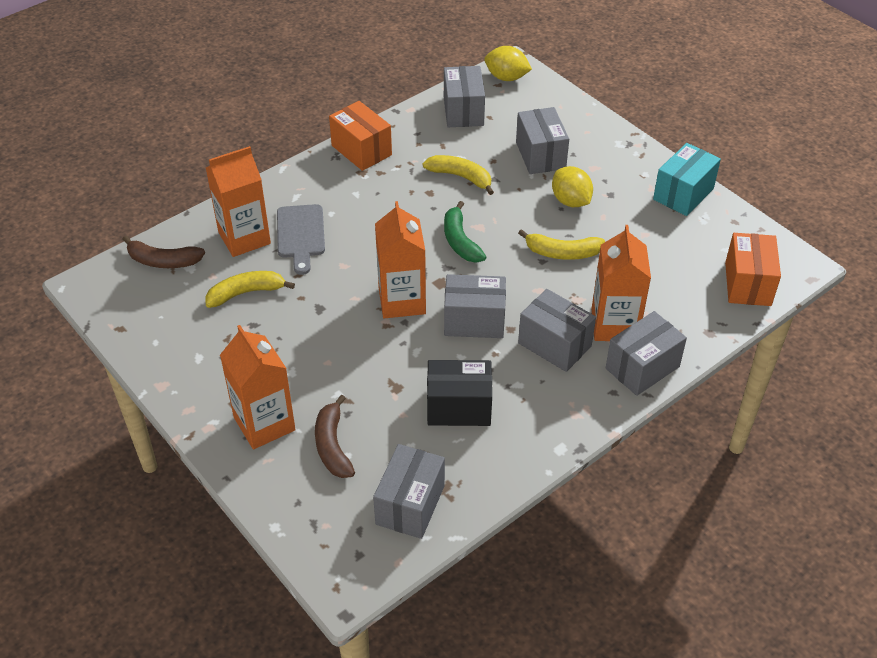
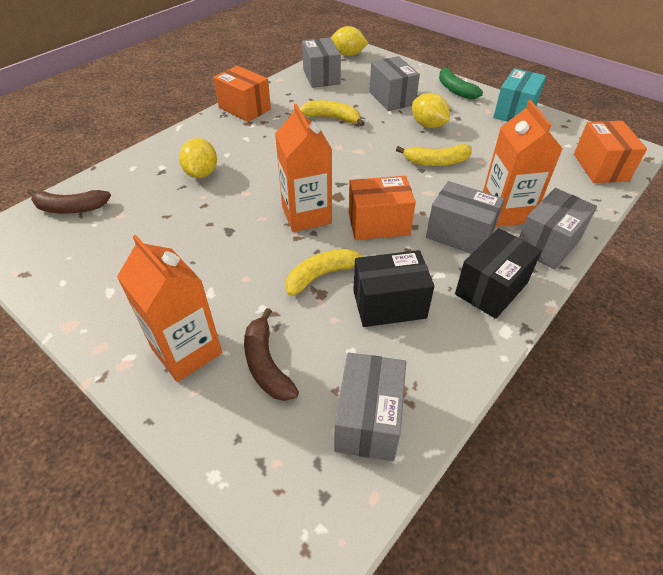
camera: 10 degrees left, 0 degrees up
(244, 238) = (149, 181): orange carton -> none
(246, 293) = (155, 226): yellow banana -> yellow banana (323, 275)
(300, 235) = (201, 173): grey cutting board -> yellow lemon
(460, 241) = (346, 163): green banana -> green banana (455, 89)
(474, 321) = (378, 224): grey box -> orange box
(563, 406) = (491, 288): none -> black box

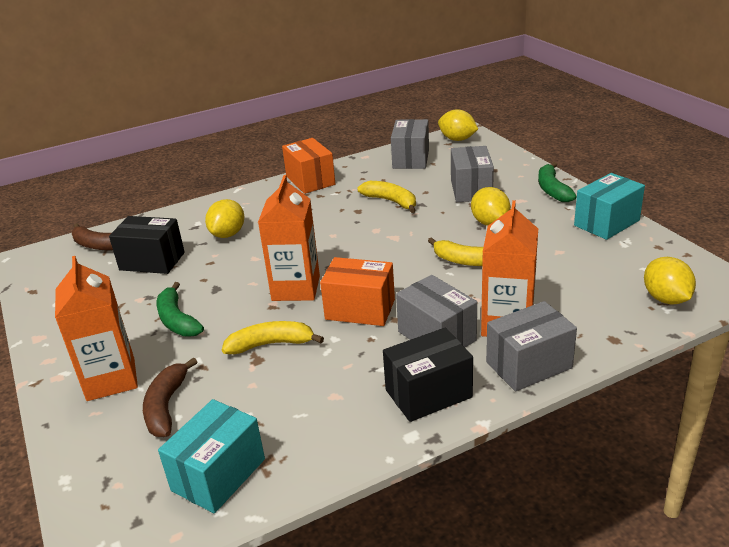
camera: 25 degrees right, 15 degrees down
(212, 271) = (177, 320): none -> green banana
(368, 420) = (218, 475): grey box -> turquoise box
(389, 304) = (313, 383): black box -> black box (152, 261)
(600, 167) = (666, 299): orange box -> yellow lemon

